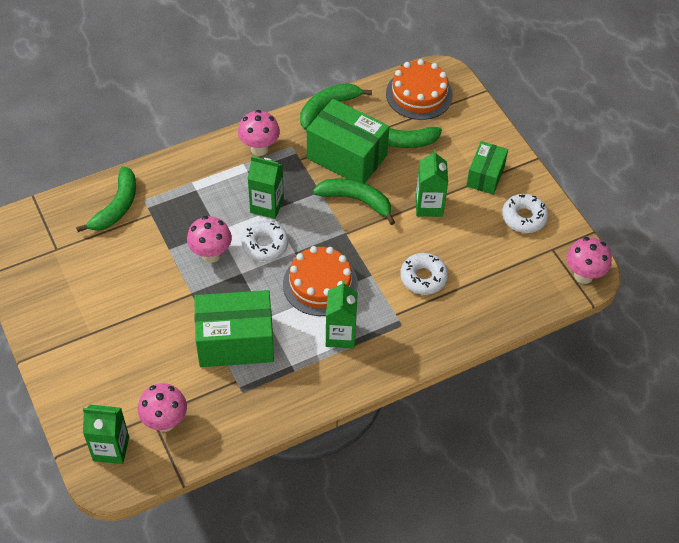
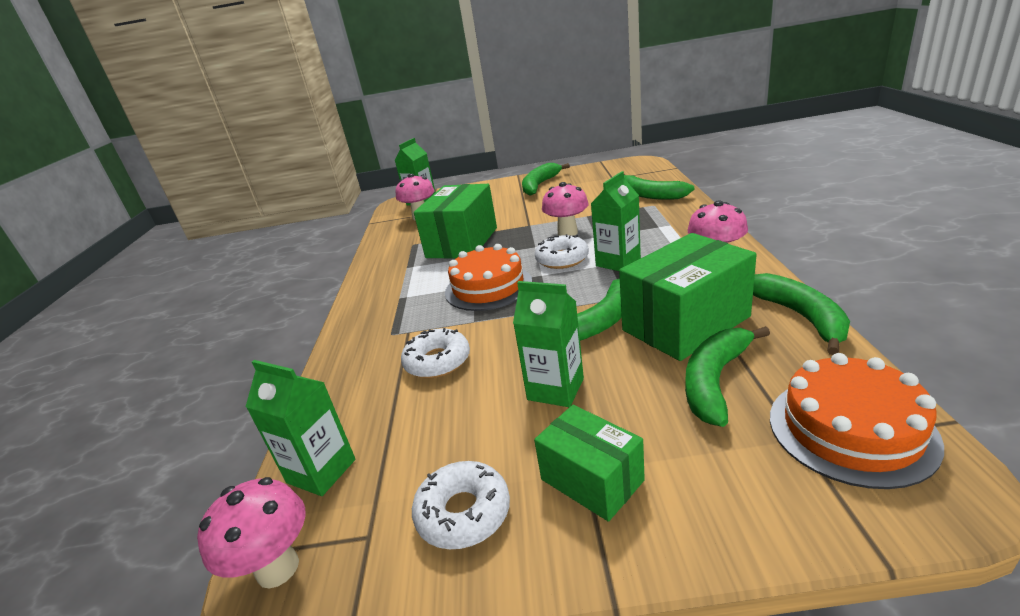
camera: 120 degrees right, 25 degrees down
(68, 320) = (540, 185): none -> green banana
(340, 335) = (417, 294): green carton -> green carton (321, 471)

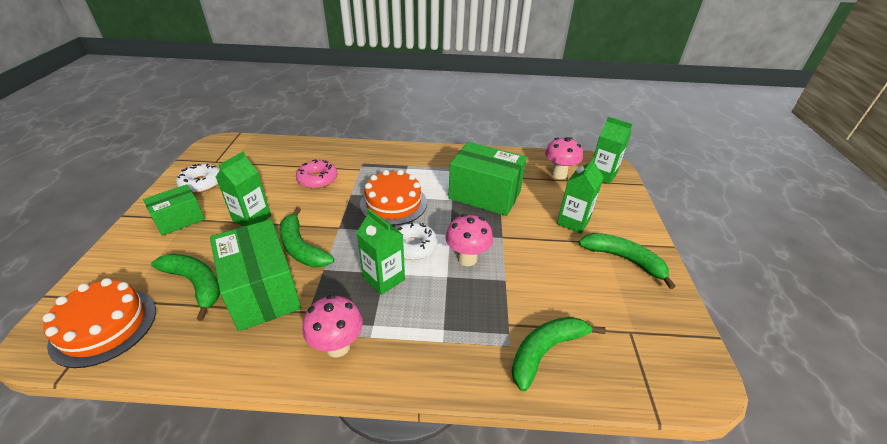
camera: 90 degrees right, 10 degrees up
(278, 568) = (222, 144): pink mushroom -> none
(321, 471) = (263, 148): green carton -> green carton (573, 222)
(437, 361) = (317, 179): white donut -> pink donut
(800, 317) = (211, 363): green banana -> none

